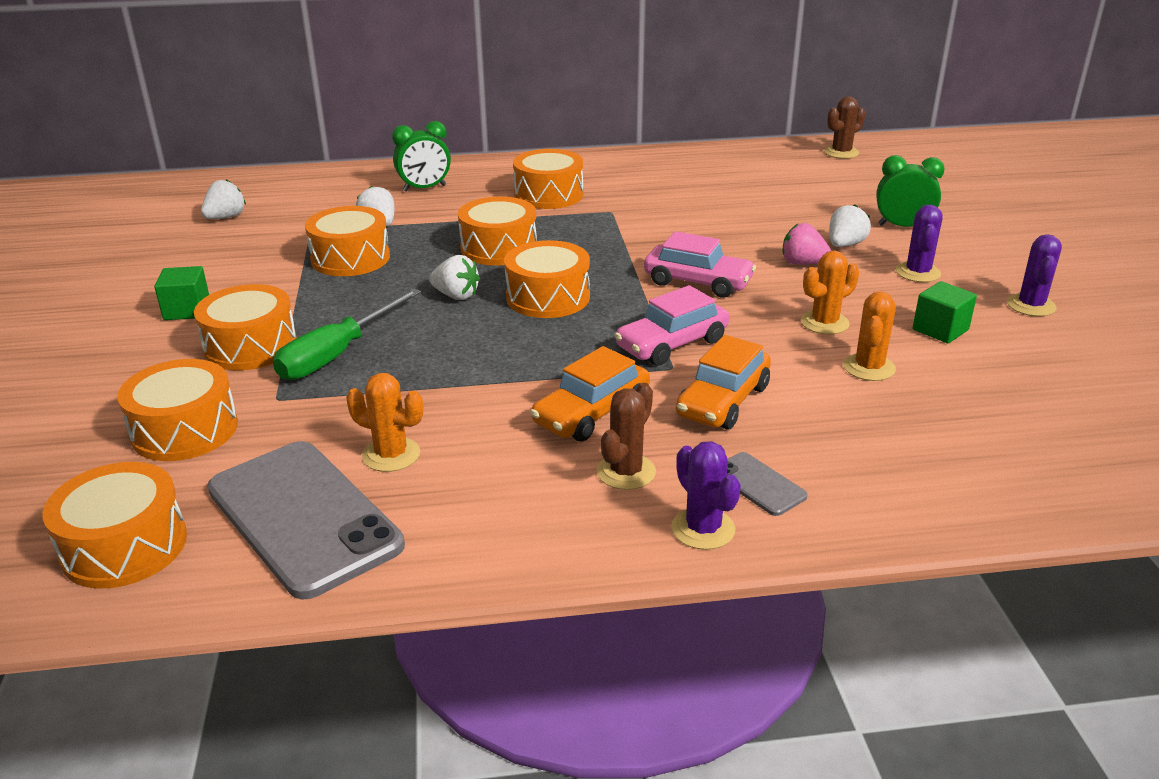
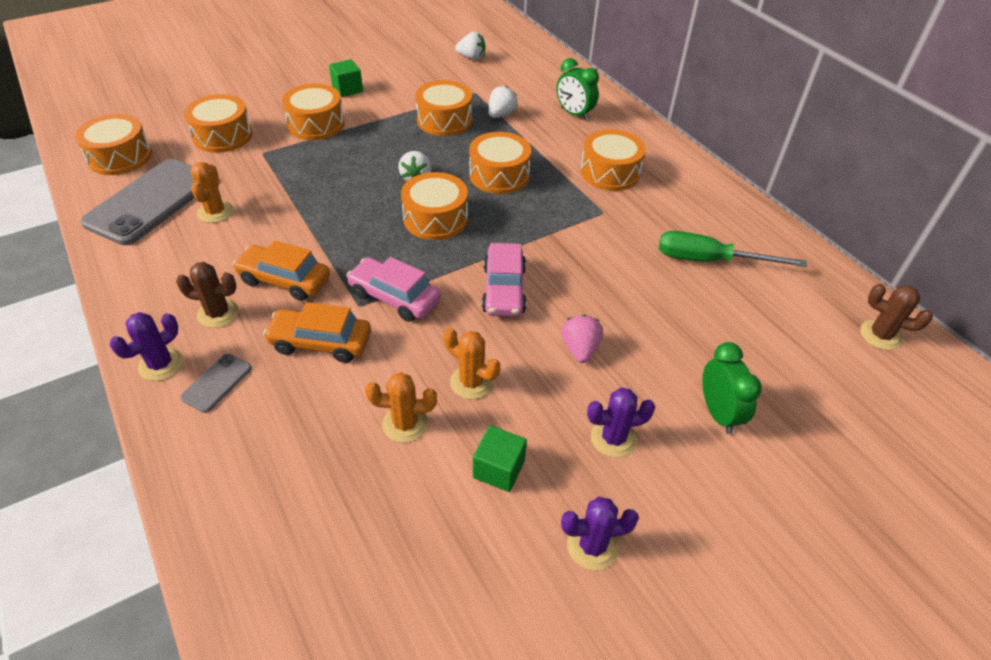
camera: 65 degrees right, 15 degrees up
(338, 354) = (319, 157): green screwdriver -> green screwdriver (709, 260)
(845, 245) = (640, 373): white strawberry -> none

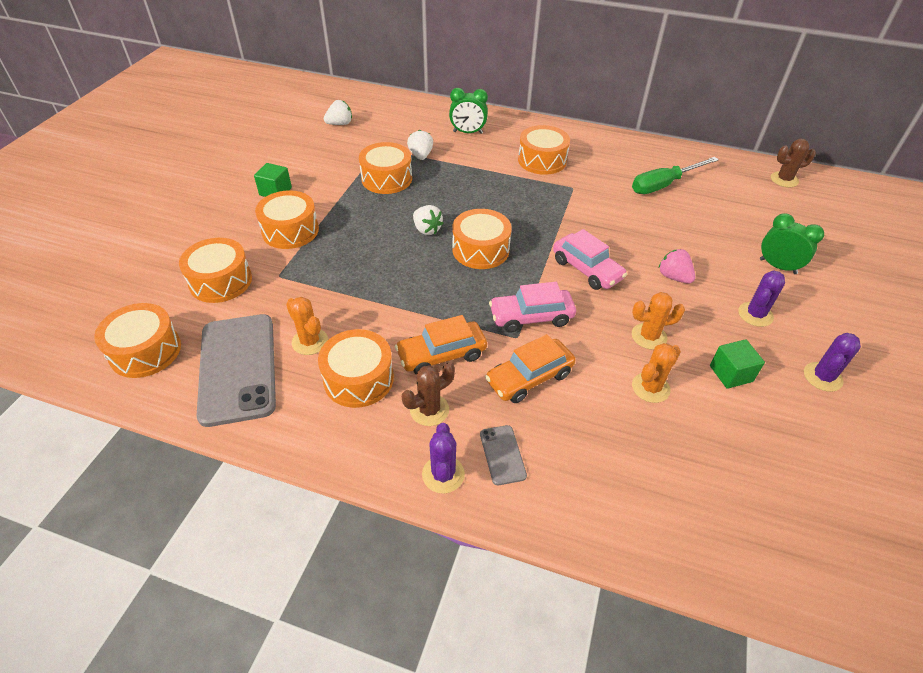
camera: 40 degrees left, 0 degrees up
(499, 175) = (479, 198): orange drum -> orange drum (358, 379)

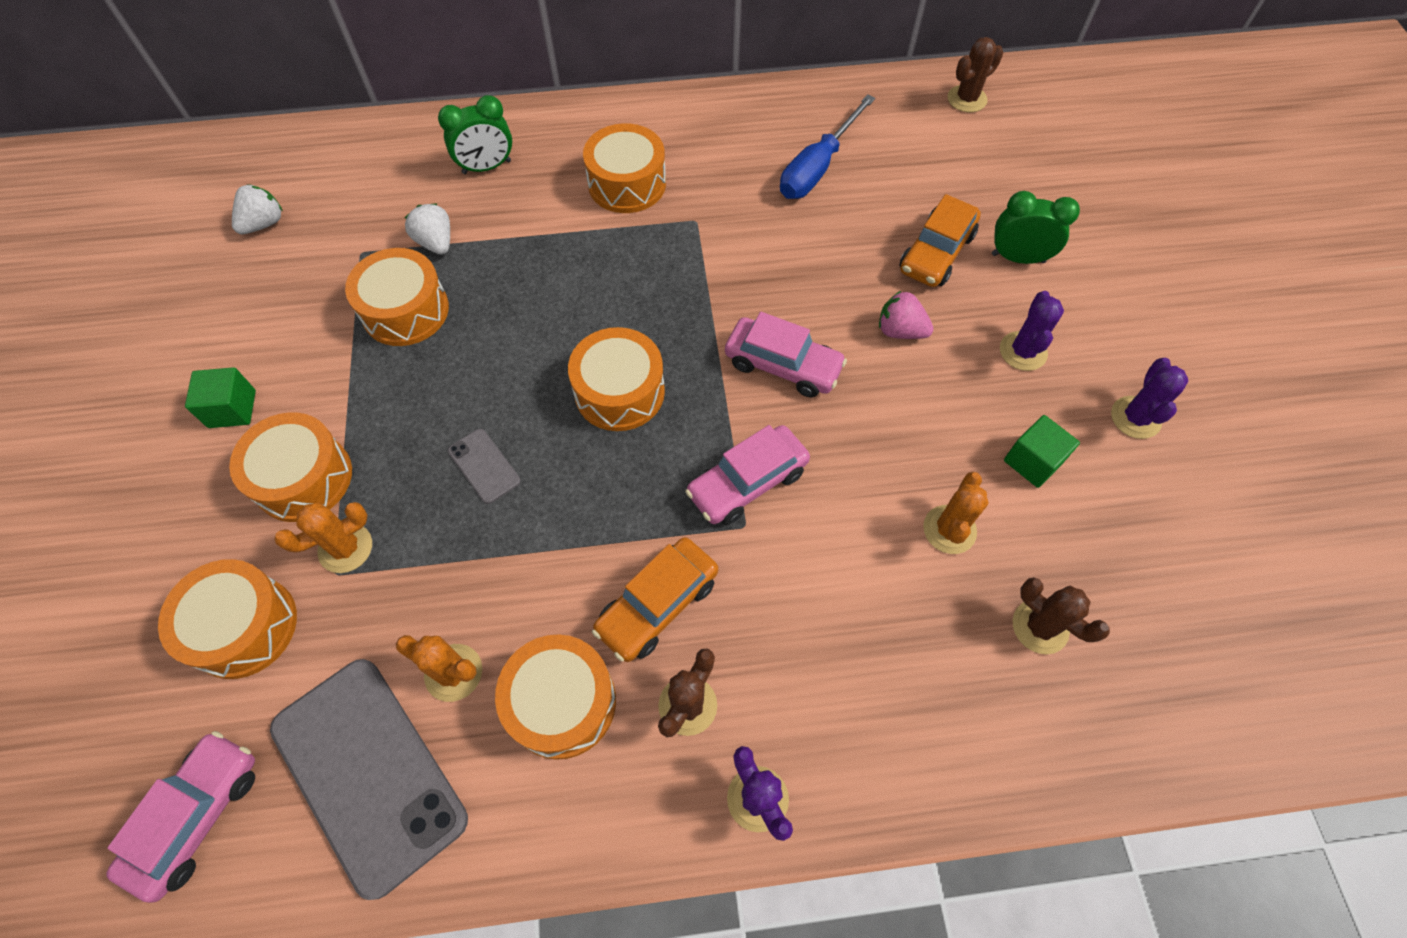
camera: 25 degrees left, 15 degrees up
(145, 351) = (197, 816): orange drum -> pink car
(427, 229) = (521, 386): white strawberry -> none
(502, 455) = (817, 728): grey phone -> grey phone (484, 466)
(529, 378) = (793, 587): orange car -> orange car (936, 253)
(649, 336) = (912, 446): orange cactus -> orange cactus (345, 548)
(664, 185) = (817, 167): green screwdriver -> blue screwdriver
(687, 464) = (1040, 626): none -> brown cactus

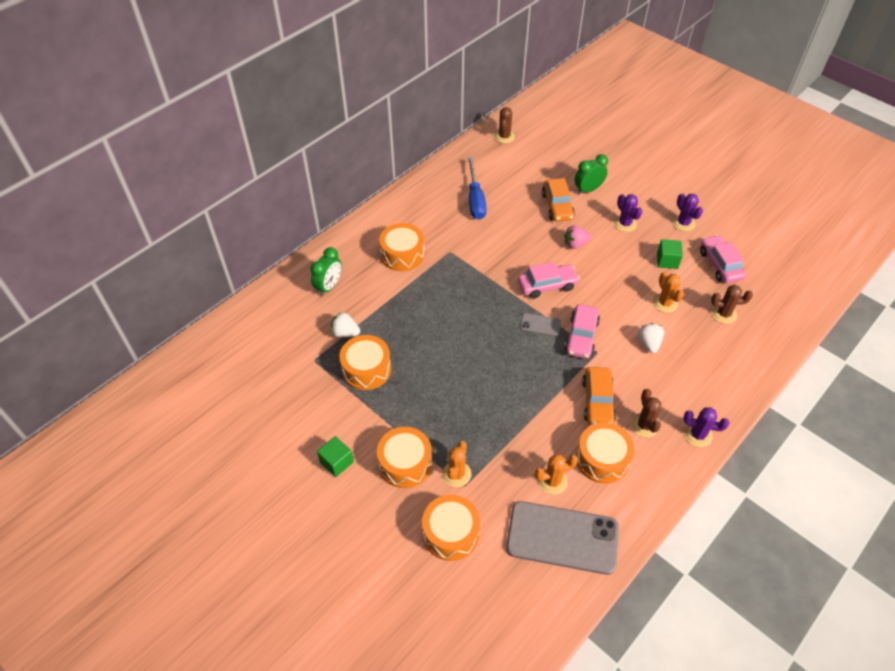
camera: 40 degrees left, 10 degrees down
(197, 816) = (516, 606): pink car -> pink car (720, 265)
(264, 224) = (248, 379): white strawberry -> white strawberry (648, 343)
(484, 466) = (475, 403): grey phone -> grey phone (540, 325)
(619, 392) = (496, 338): orange drum -> none

